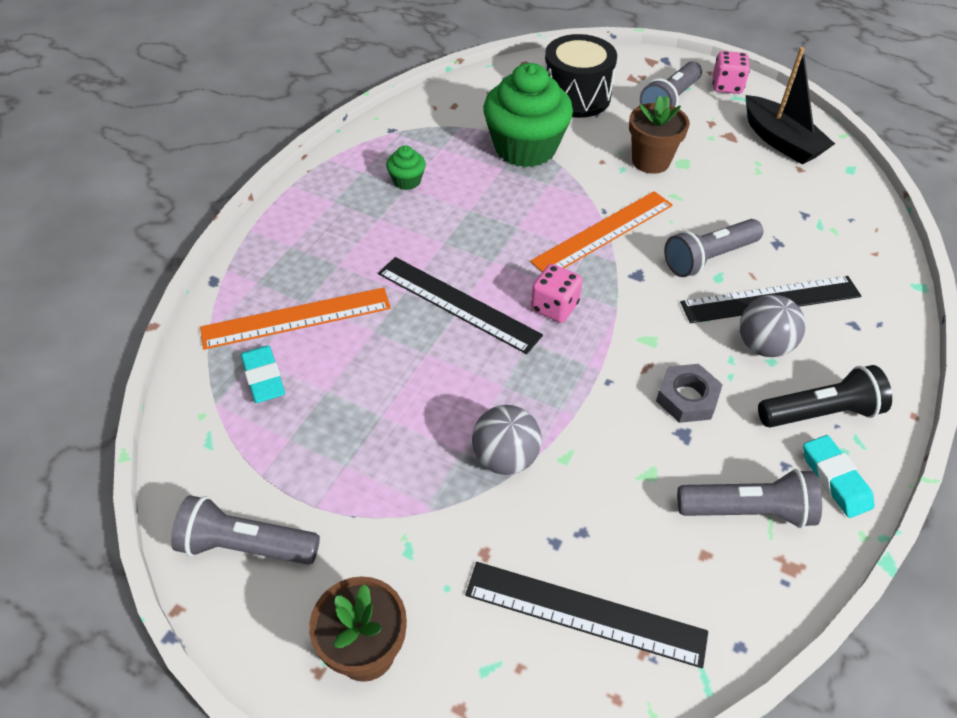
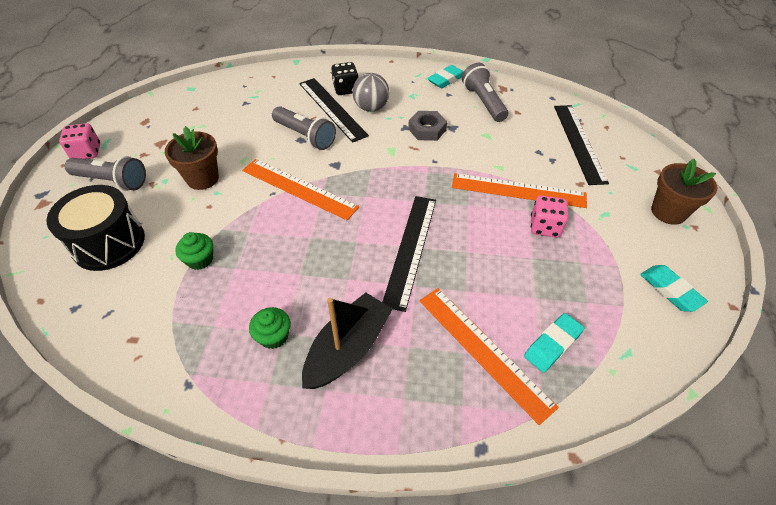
camera: 110 degrees left, 0 degrees up
(245, 545) = (670, 290): grey flashlight -> turquoise eraser
(505, 457) = (518, 190): grey ball -> orange ruler
(525, 148) = (200, 260): green cupcake -> green cupcake, size x0.43
(554, 307) = (386, 197): pink dice -> pink dice (545, 227)
(780, 141) = (163, 119): black boat -> black boat (348, 349)
(821, 412) = (407, 86): black flashlight -> none
(823, 328) = (345, 89): none -> black dice

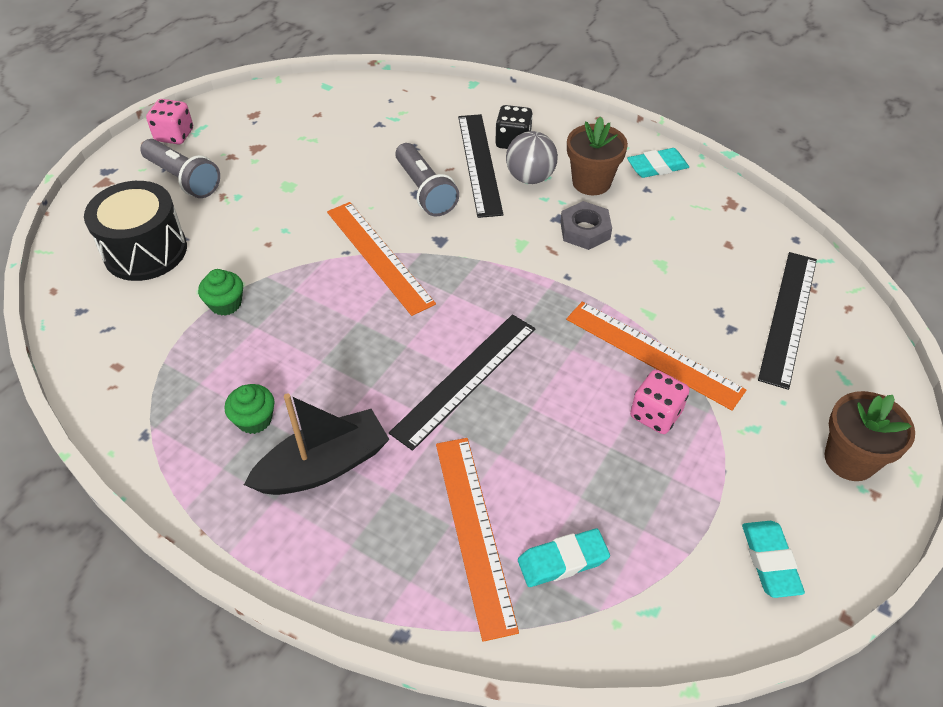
camera: 25 degrees right, 0 degrees up
(202, 178) = (279, 208): brown flower pot -> brown flower pot (591, 182)
(483, 102) = (688, 215): grey flashlight -> none

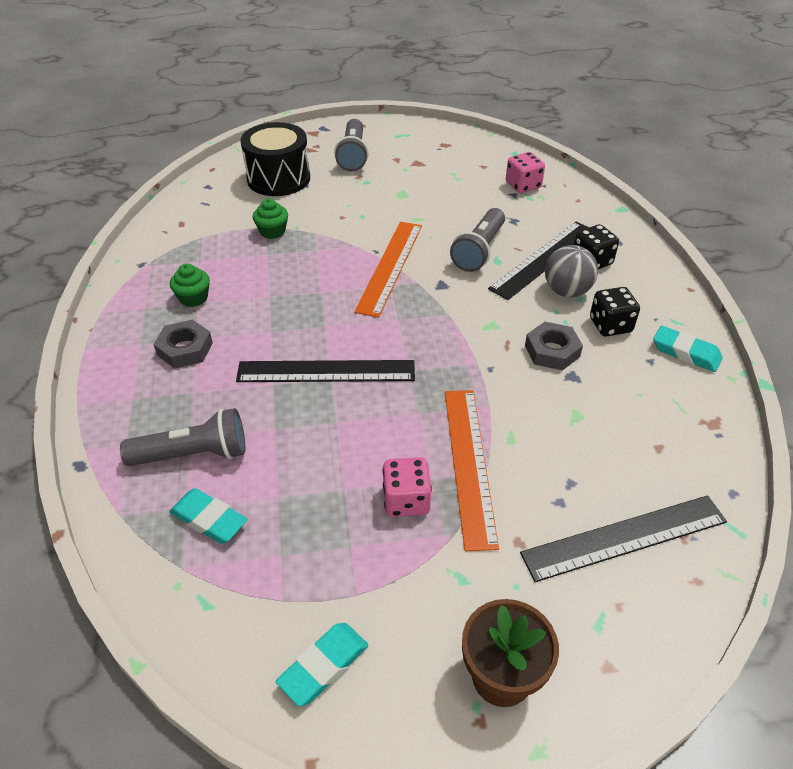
camera: 50 degrees right, 5 degrees down
(174, 135) = (384, 130): pink dice -> pink dice (523, 185)
(324, 466) = (185, 349): black boat -> grey nut
(474, 532) = (194, 454): orange ruler -> grey flashlight
(591, 182) = (610, 325): brown flower pot -> black dice

